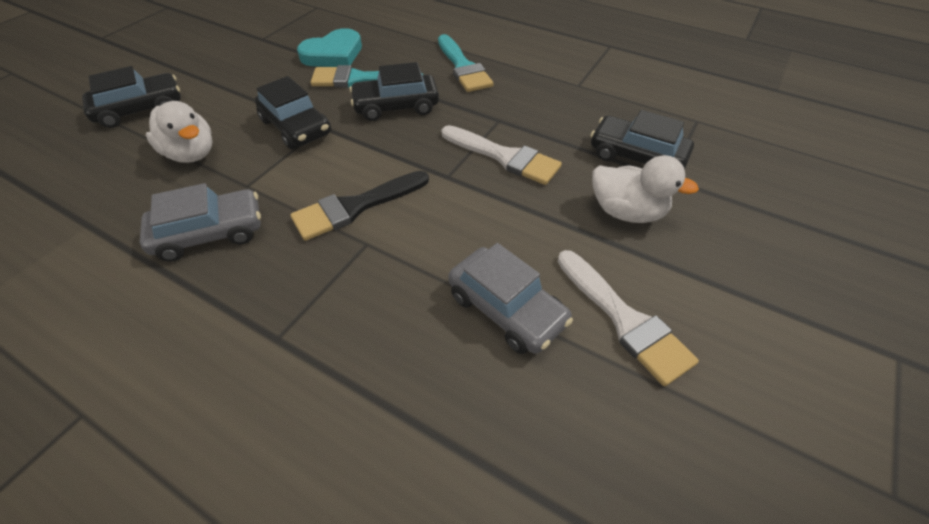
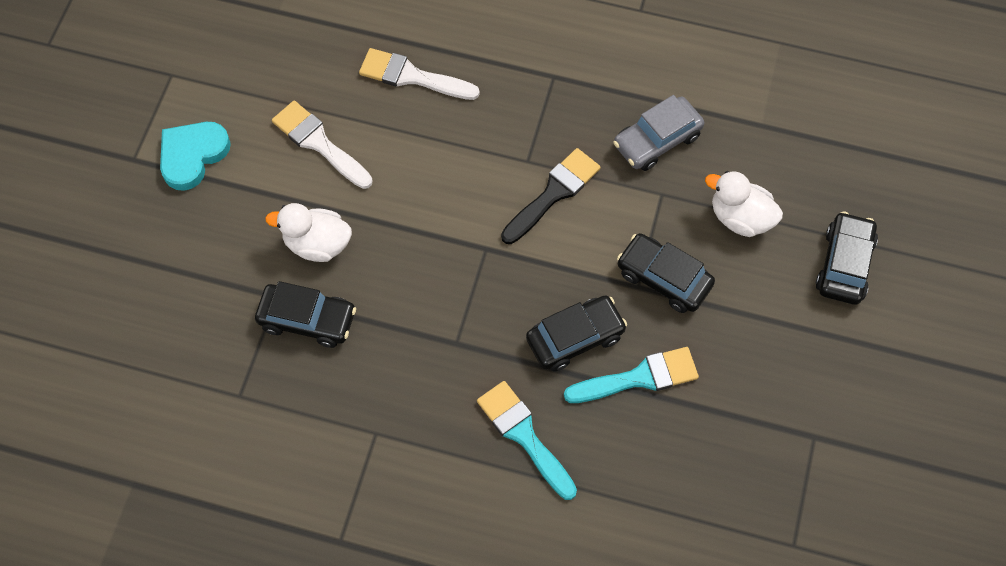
camera: 165 degrees right, 15 degrees up
(140, 109) = (844, 264): black car -> black car turned 150 degrees clockwise
(333, 54) = (699, 423): turquoise heart -> turquoise heart (192, 155)
(504, 157) = (438, 287): white brush -> white brush (412, 76)
(506, 309) = (404, 132): grey car -> none

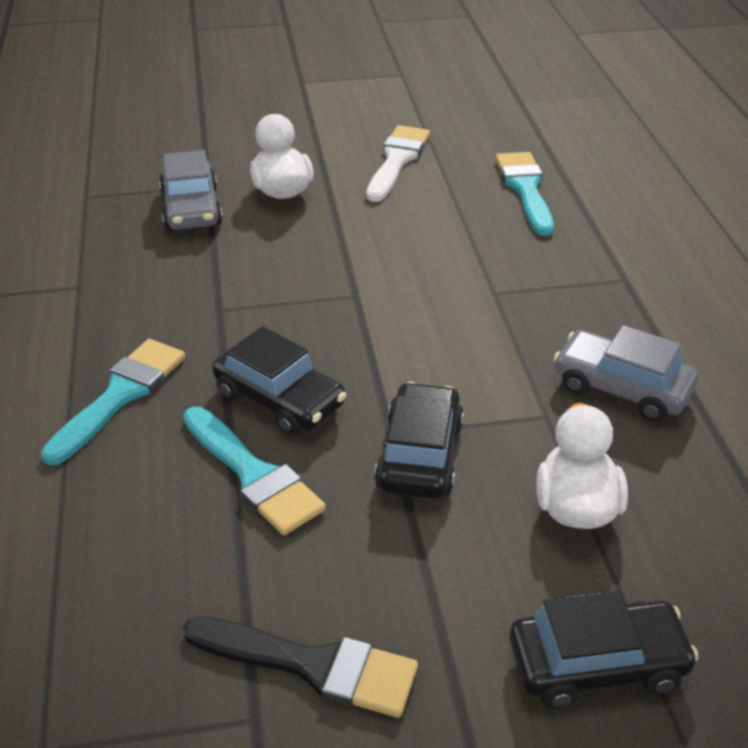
camera: 65 degrees right, 25 degrees down
(192, 155) = (327, 105): turquoise heart -> none
(307, 320) = (191, 209): black car -> grey car
(412, 76) = (525, 189): white brush -> turquoise brush
(553, 194) = (467, 324): black brush -> black brush (312, 666)

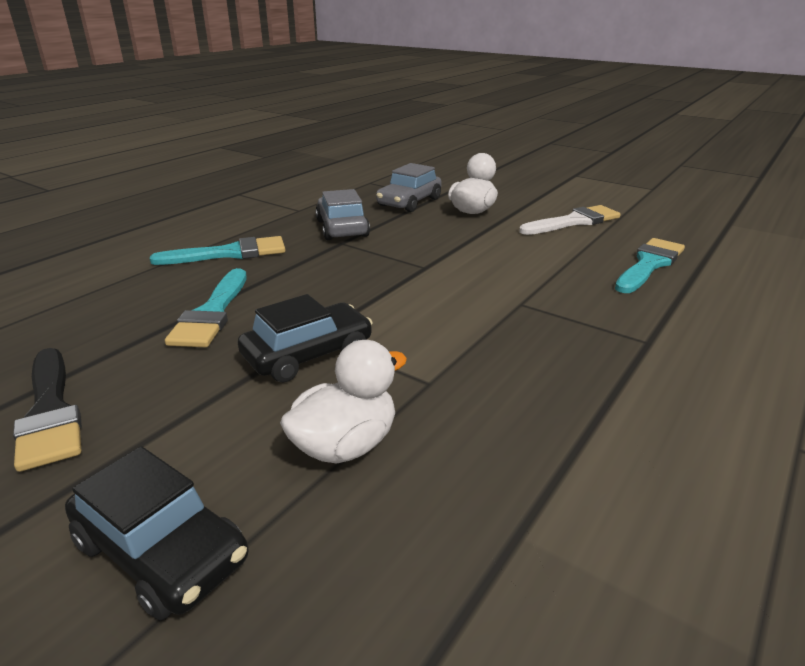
camera: 45 degrees right, 10 degrees down
(279, 399) = (291, 290): black car -> none
(621, 388) = (521, 400): grey car -> grey car (342, 228)

